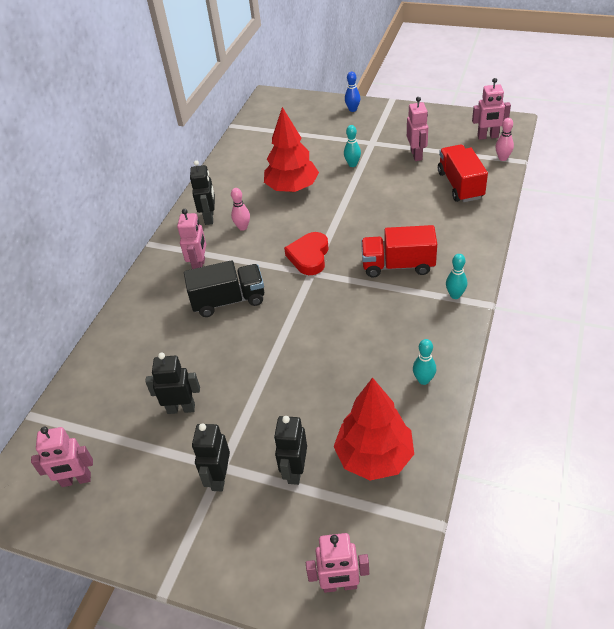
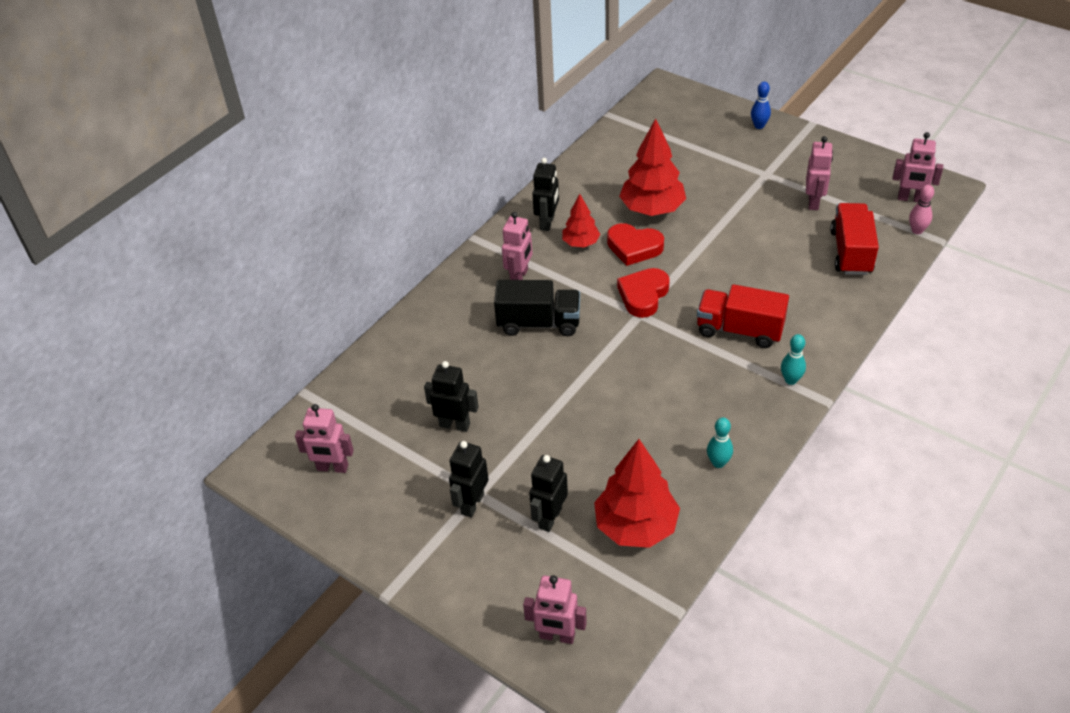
camera: 15 degrees right, 0 degrees up
(243, 227) = (581, 243): pink bowling pin -> red tree
(288, 221) = (634, 247): none -> red heart
(352, 164) = (733, 196): turquoise bowling pin -> none

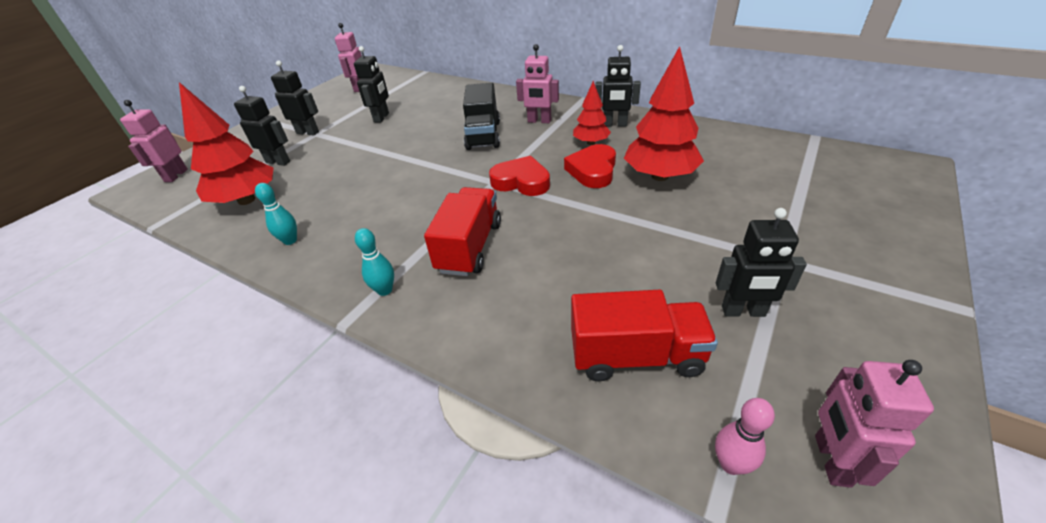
camera: 85 degrees right, 5 degrees down
(759, 126) = (900, 249): blue bowling pin -> none
(814, 202) = (743, 311): pink robot -> black robot

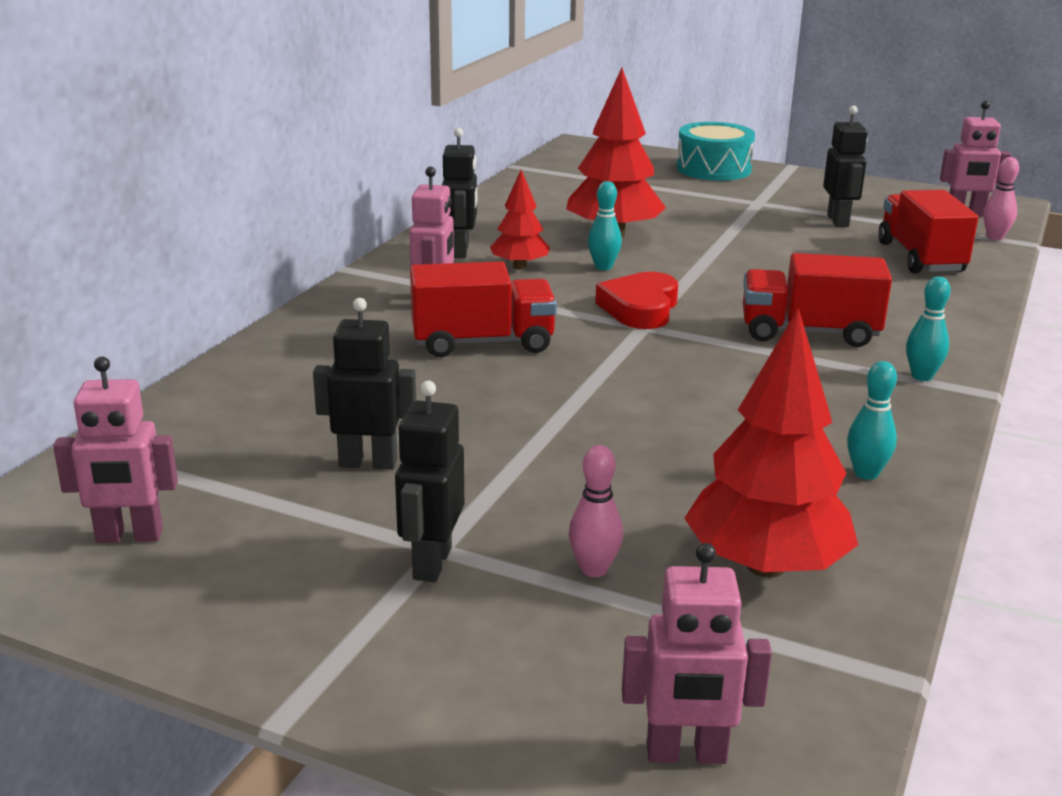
camera: 100 degrees left, 15 degrees down
(278, 162) = (594, 569): black robot -> pink bowling pin
(483, 135) = (482, 343): black truck -> red truck
(592, 170) = (603, 267): red heart -> turquoise bowling pin
(891, 241) = (713, 169): none -> turquoise drum

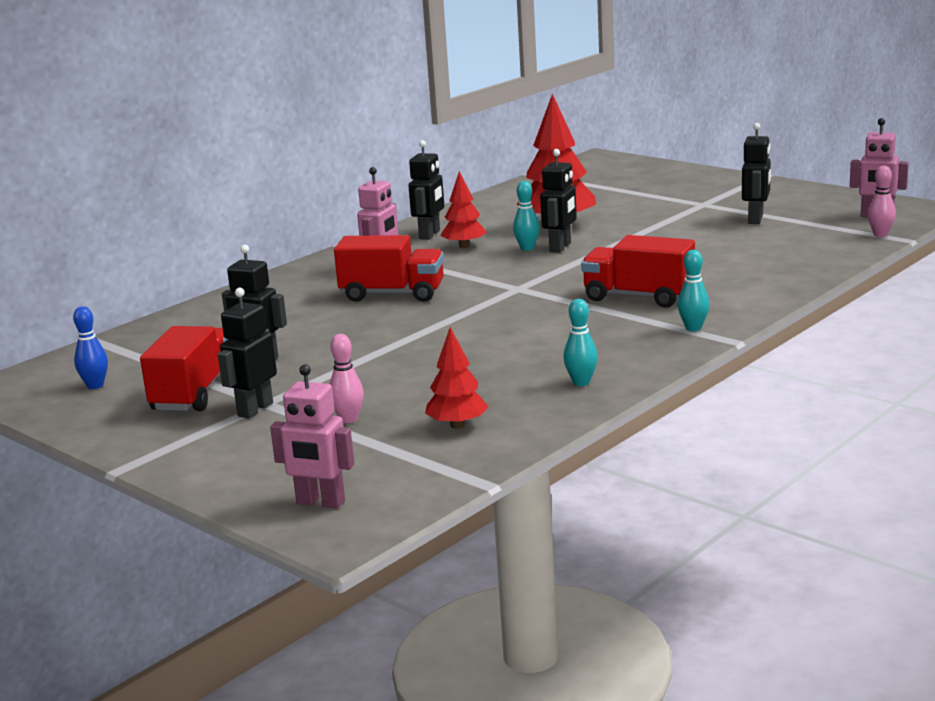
camera: 20 degrees right, 5 degrees down
(129, 537) = (95, 385): pink robot -> blue bowling pin
(640, 308) = (527, 276): red heart -> none
(645, 265) = (561, 247): none -> black robot
(713, 169) = (693, 177): turquoise drum -> none
(765, 566) = (457, 425): red tree -> red tree, size x0.57
(920, 258) = (793, 248): red truck -> red truck (194, 393)

